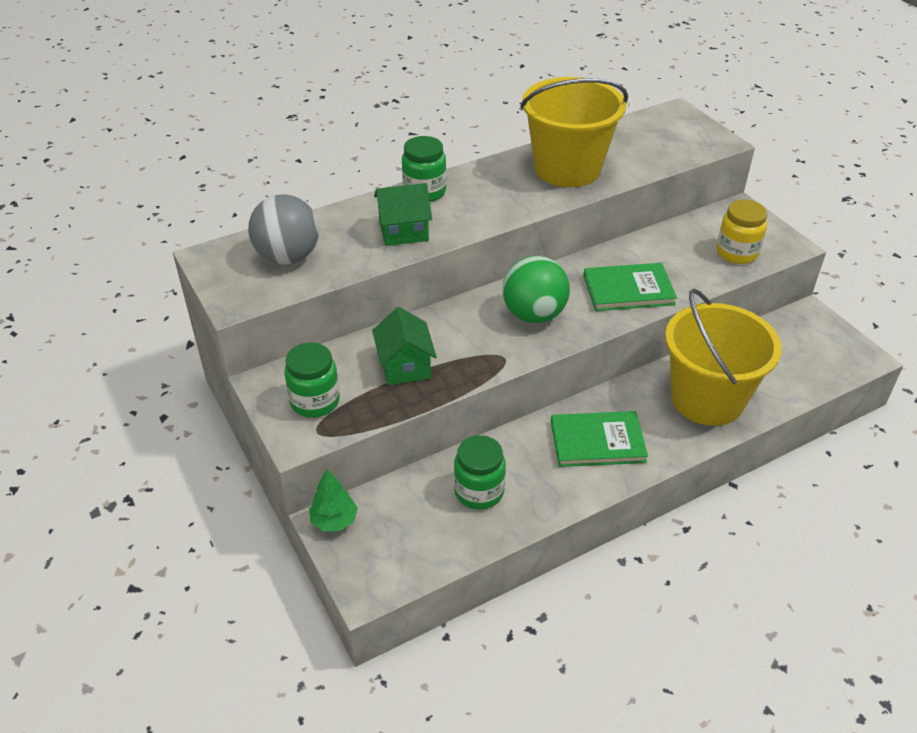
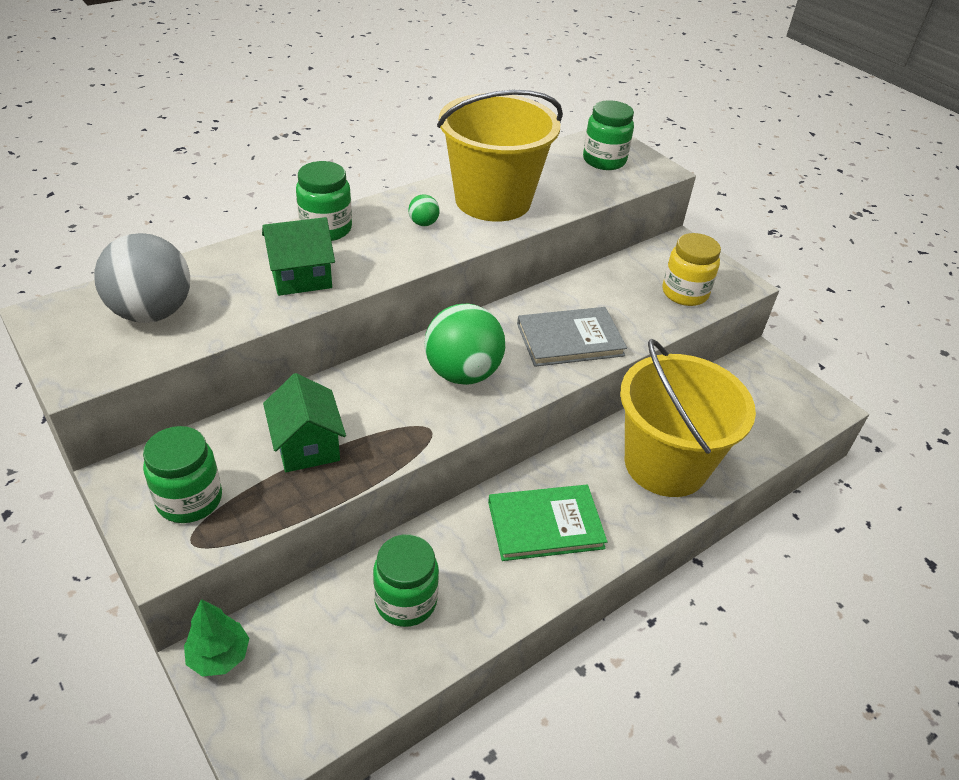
camera: 10 degrees left, 0 degrees up
(506, 188) = (423, 223): none -> green ball
(628, 290) = (570, 339): green book -> grey book
(671, 133) = (604, 160): none -> green jar

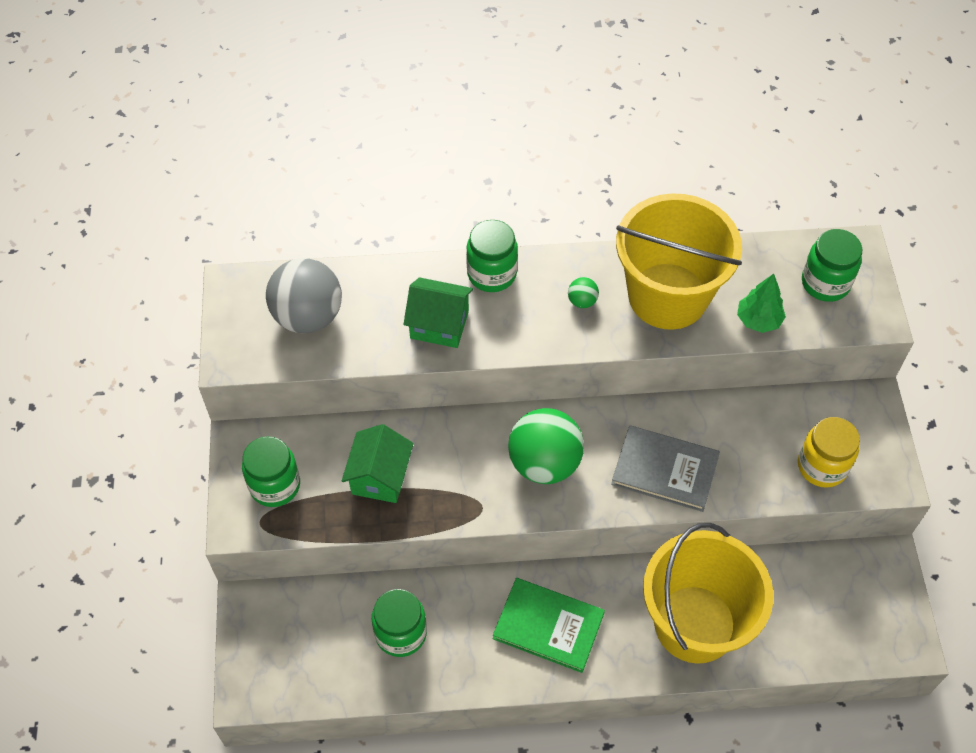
camera: 35 degrees right, 15 degrees up
(219, 656) = (254, 606): green tree -> green tree (758, 320)

